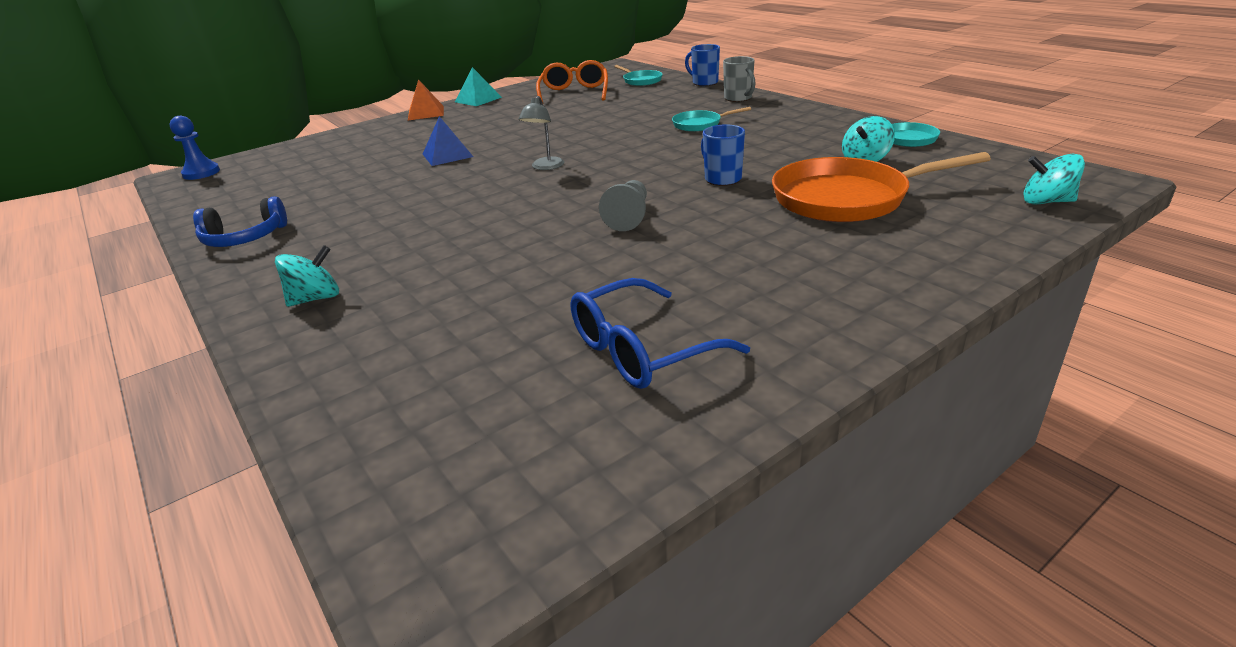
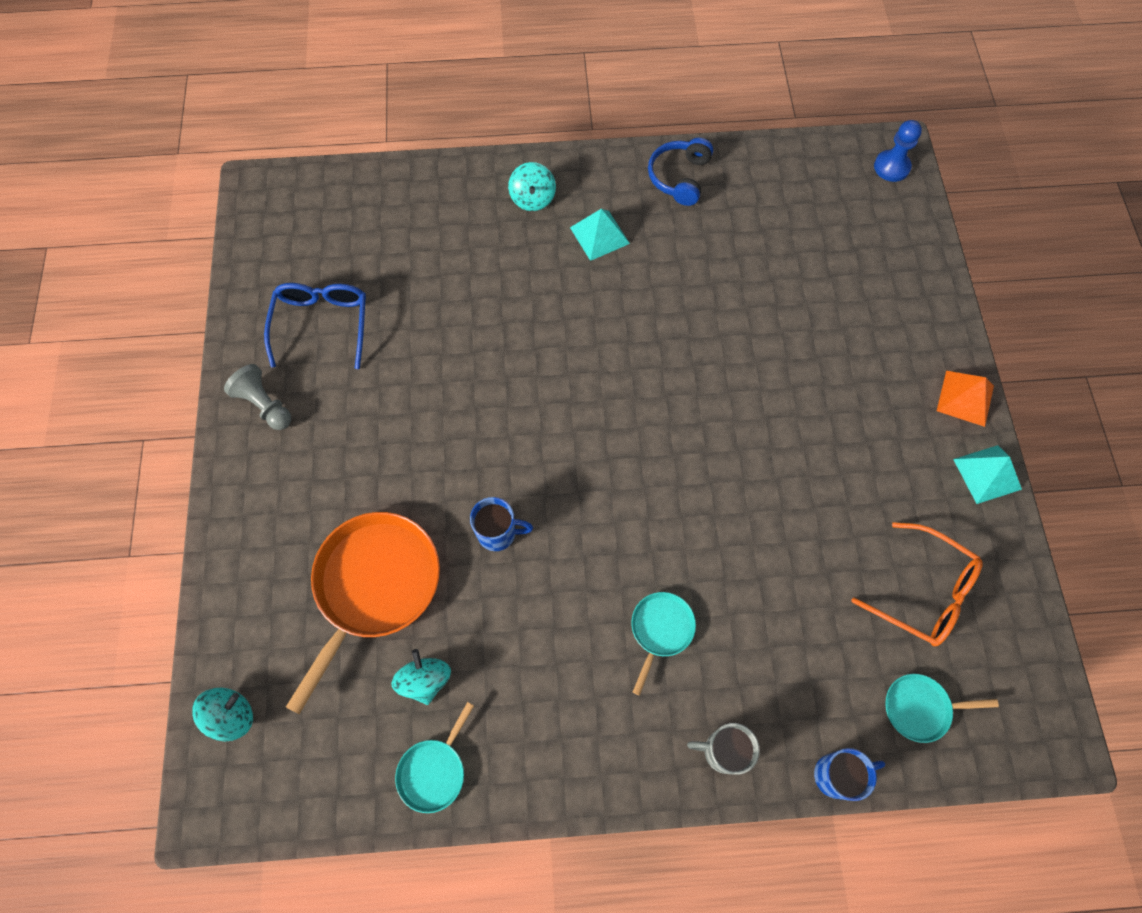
camera: 120 degrees right, 35 degrees up
(353, 247) = (599, 235): none -> turquoise pyramid
(447, 155) = (770, 361): blue pyramid -> none
(545, 167) = (658, 421): grey lamp -> none
(629, 217) = (488, 418): grey pawn -> grey pawn (265, 405)

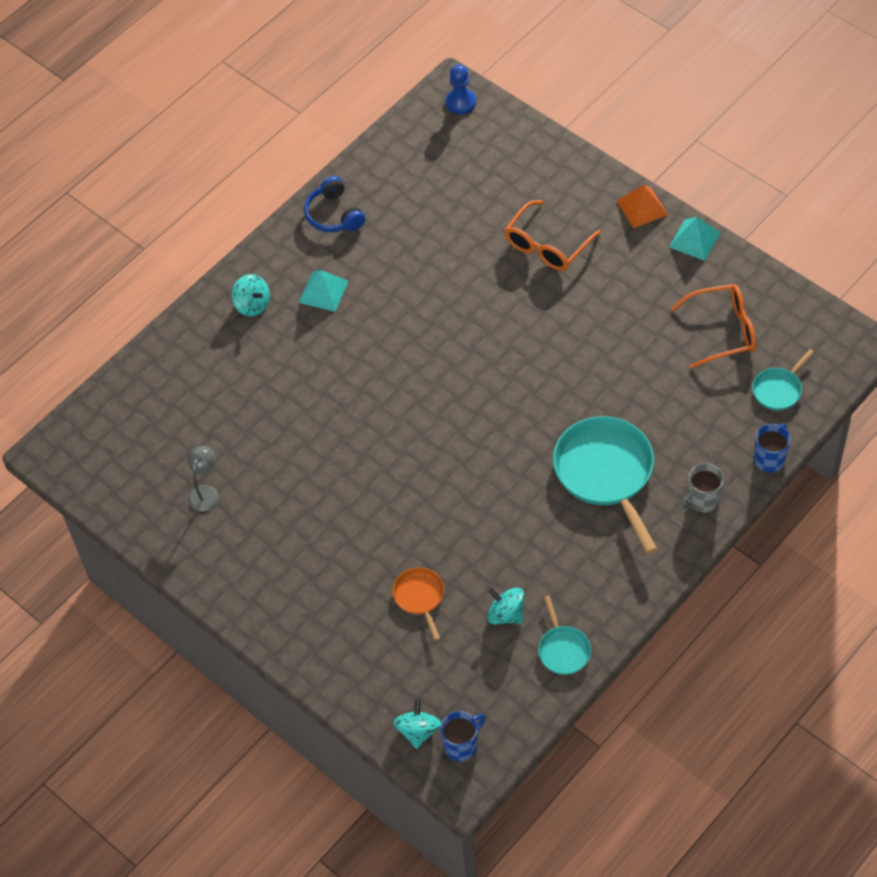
camera: 40 degrees left, 10 degrees down
(265, 405) = (227, 567): grey pawn -> none
(322, 324) = (205, 492): blue glasses -> grey lamp
(374, 586) = (420, 597): orange pan -> orange pan, size x0.50
(498, 533) = (459, 507): blue mug -> blue mug (462, 745)
(660, 630) = (606, 473): turquoise pan -> turquoise pan, size x2.01
(835, 358) = (547, 245): none -> orange glasses

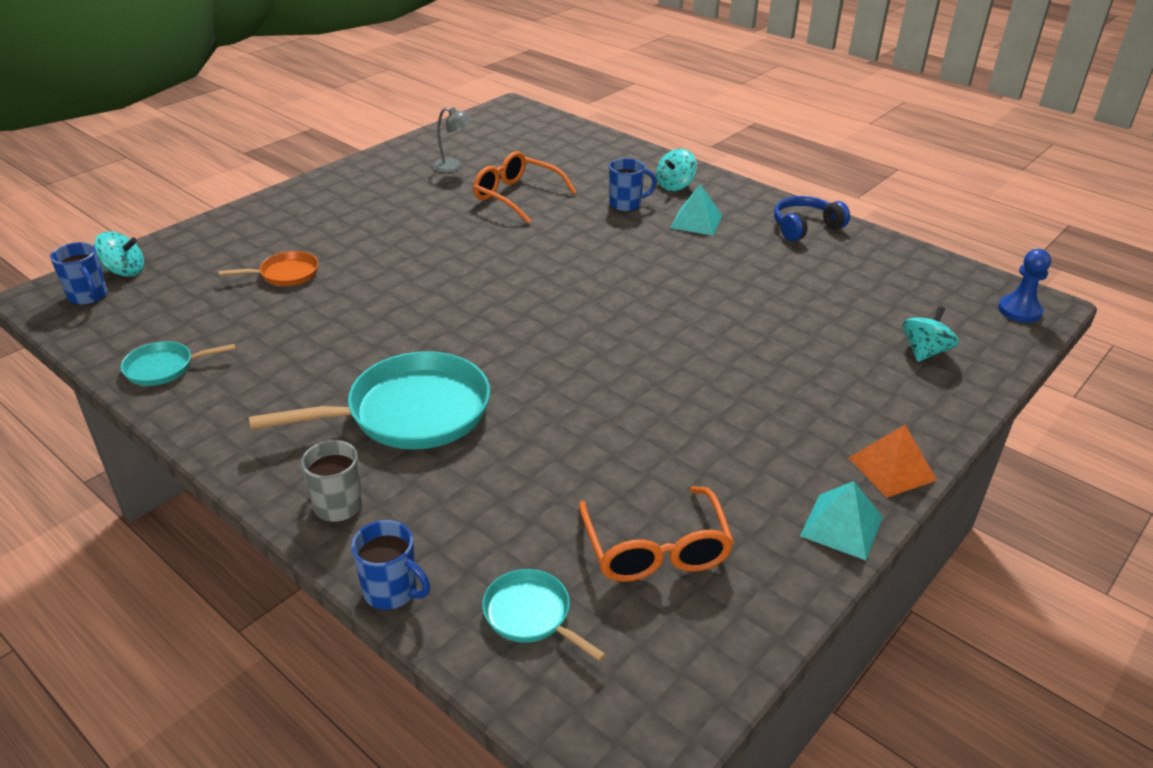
camera: 85 degrees right, 20 degrees down
(291, 343) = (626, 205): none -> blue mug
(506, 614) = (235, 328): turquoise spinning top -> turquoise spinning top (924, 352)
(547, 245) = (794, 374): orange glasses -> orange glasses (516, 196)

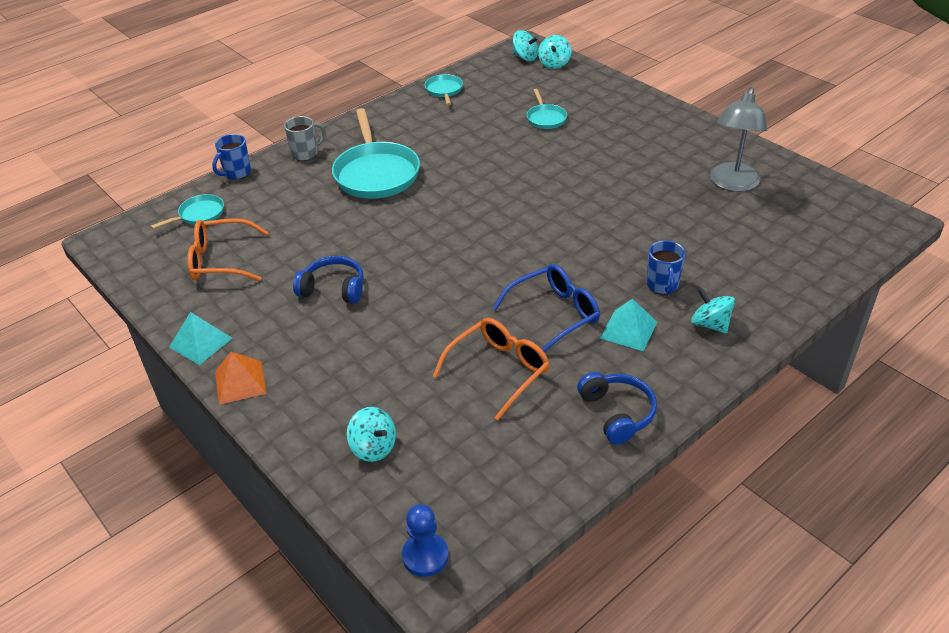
camera: 100 degrees right, 5 degrees up
(88, 296) = (525, 57): blue mug -> turquoise spinning top
(285, 274) = (545, 118): orange pan -> turquoise pan
(453, 167) = (732, 184): grey lamp -> grey lamp, size x1.79
(516, 196) = (675, 219): orange glasses -> orange glasses (499, 370)
(686, 259) = (554, 314): none -> blue glasses
(690, 416) = (333, 289): none -> blue headphones

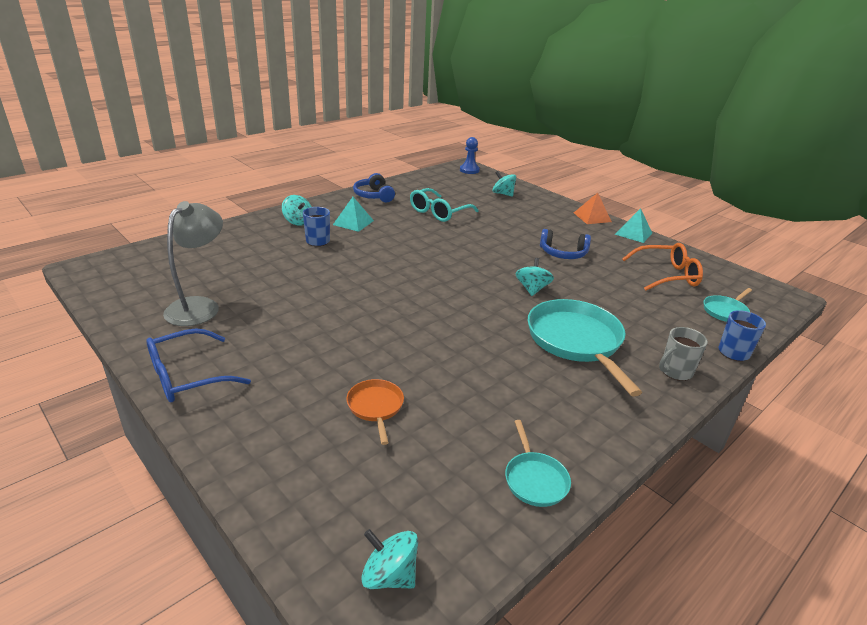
camera: 175 degrees right, 10 degrees down
(499, 370) = (438, 212): orange glasses -> turquoise glasses
(545, 118) = (375, 407): turquoise pan -> orange pan
(554, 64) = (334, 547): turquoise spinning top -> turquoise spinning top (532, 289)
(554, 314) = (400, 232): blue glasses -> blue glasses (187, 376)

